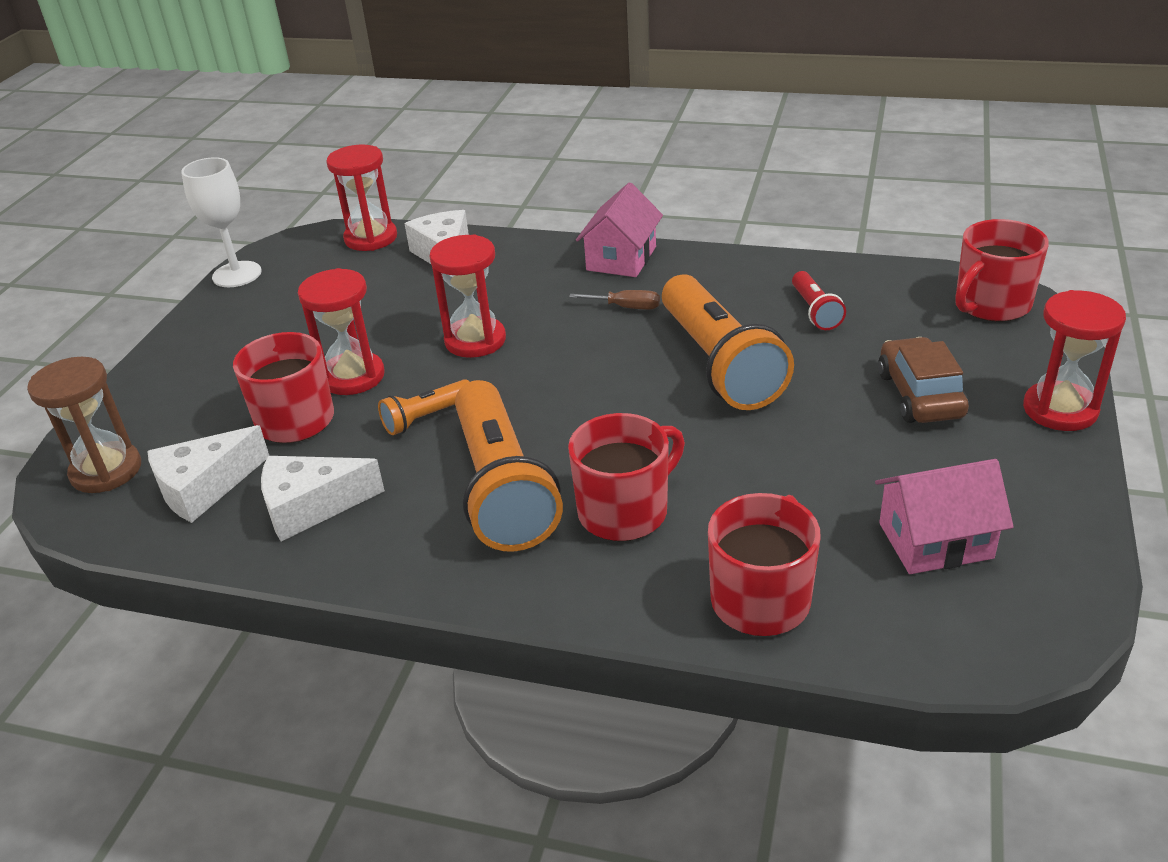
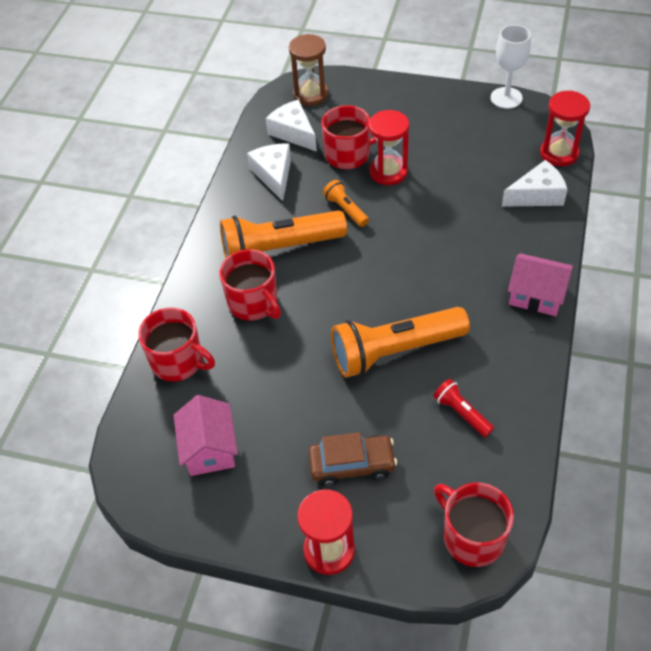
camera: 90 degrees right, 15 degrees up
(475, 340) = (426, 223): red hourglass -> none
(626, 307) = (466, 300): brown screwdriver -> none
(815, 311) = (462, 413): red flashlight -> red flashlight turned 60 degrees clockwise

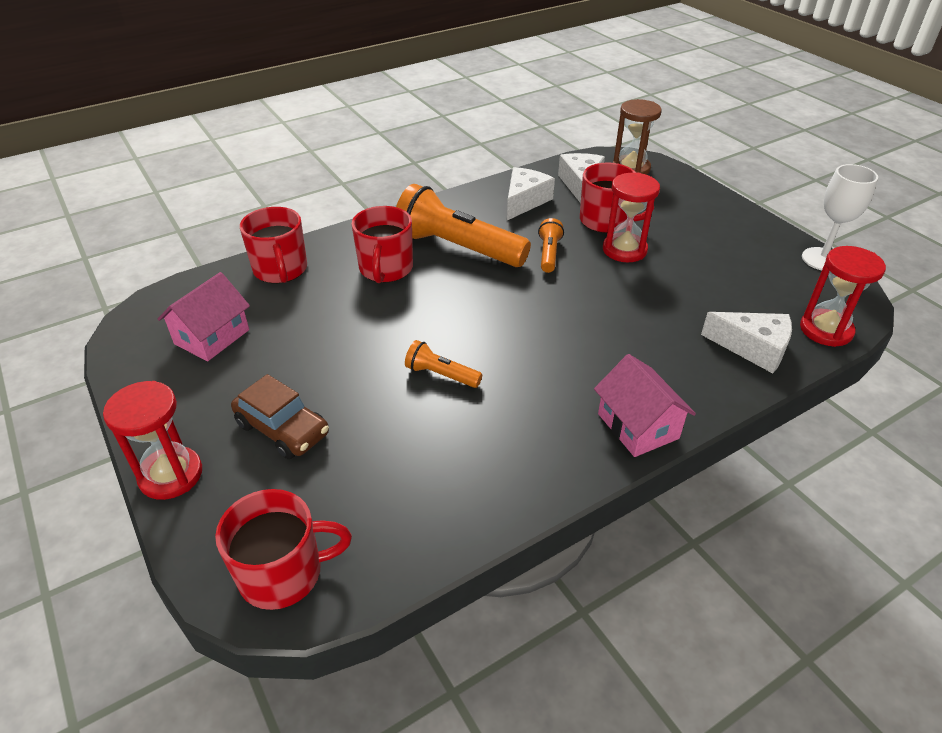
camera: 40 degrees right, 10 degrees down
(395, 351) = (441, 375): orange flashlight -> orange flashlight, size x0.47
(462, 413) = (426, 465): red flashlight -> none
(472, 537) = (283, 573): red mug -> red mug turned 75 degrees clockwise

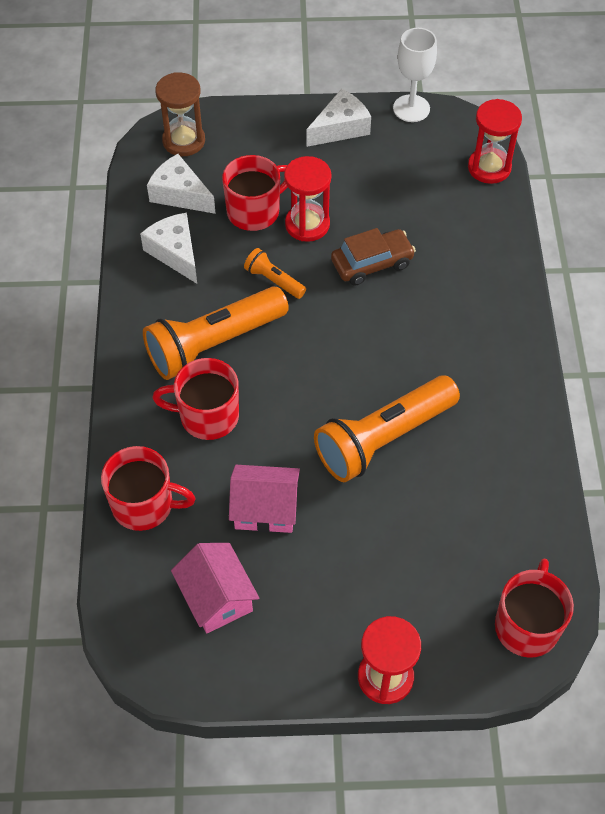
camera: 60 degrees left, 15 degrees up
(283, 429) = (379, 578): brown car -> brown car (372, 263)
(386, 269) = (207, 416): red mug -> red mug turned 150 degrees clockwise
(441, 375) = (383, 438): orange flashlight -> orange flashlight, size x2.14
(638, 426) = (514, 342): pink house -> pink house (265, 509)
(753, 348) = (480, 223): white cheese -> white cheese (340, 128)

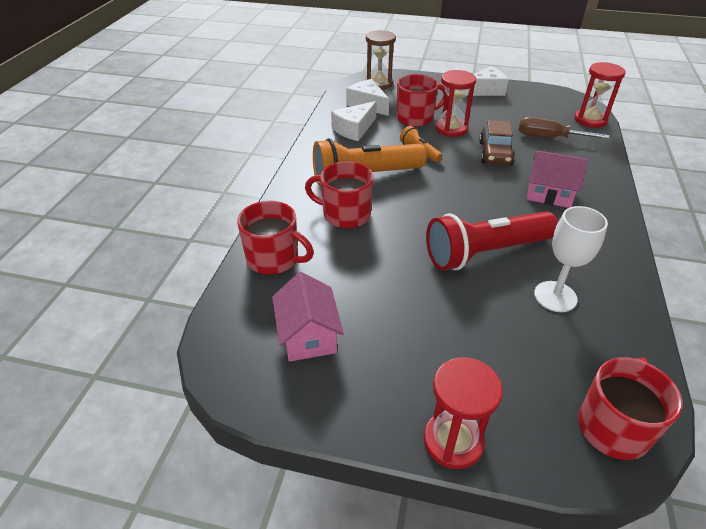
camera: 15 degrees right, 15 degrees down
(175, 252) = (354, 129): white cheese -> white cheese turned 120 degrees counterclockwise
(265, 509) = (372, 280): pink house -> pink house (549, 194)
(372, 263) = (495, 153): brown car -> brown car turned 105 degrees clockwise
(383, 438) = (485, 252): orange flashlight -> red flashlight
(411, 108) = (536, 88): white goblet -> white goblet (555, 296)
(437, 216) = (549, 137): none -> brown screwdriver

